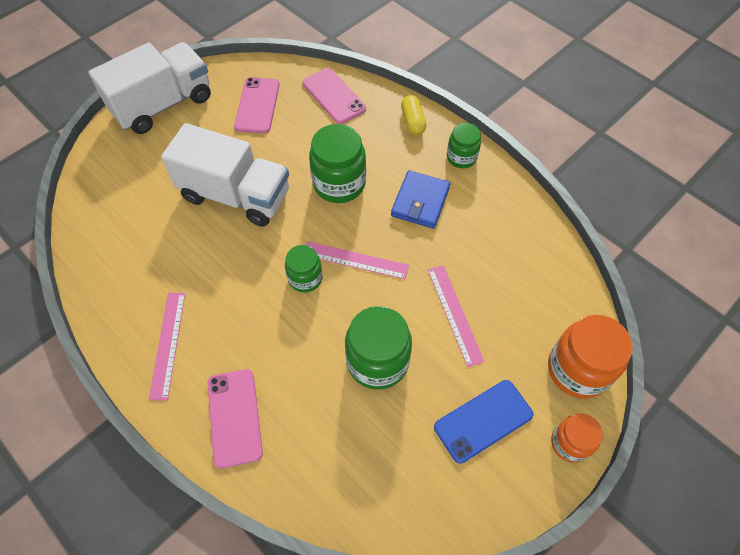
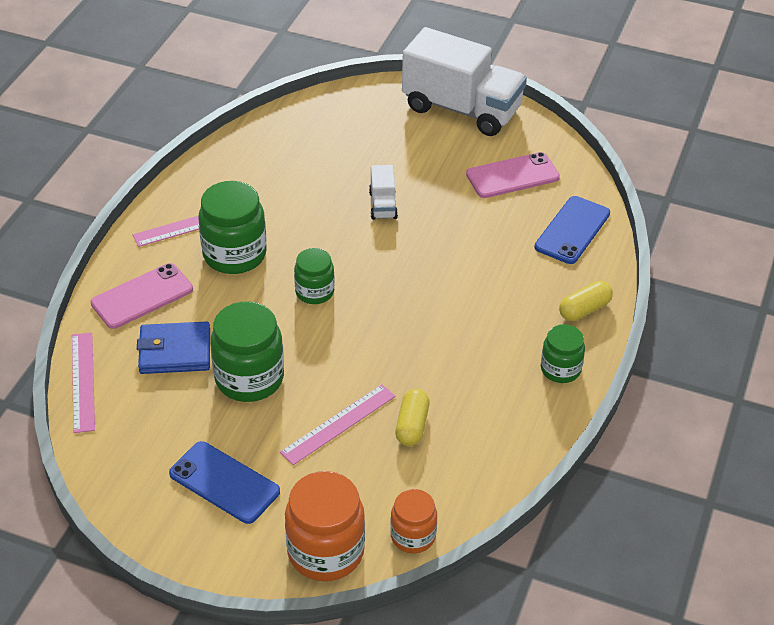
camera: 65 degrees right, 15 degrees down
(236, 195) = (383, 205): white truck -> white truck, size x0.43
(334, 96) = (572, 230): pink phone -> blue phone
(339, 184) = (450, 277): green jar -> green jar (234, 254)
(355, 260) = (359, 322): pink ruler -> pink ruler (83, 381)
(420, 201) = (470, 352): blue wallet -> blue wallet (175, 351)
(476, 265) = (412, 425): none -> yellow capsule
(570, 443) = (233, 564): orange jar -> orange jar (413, 536)

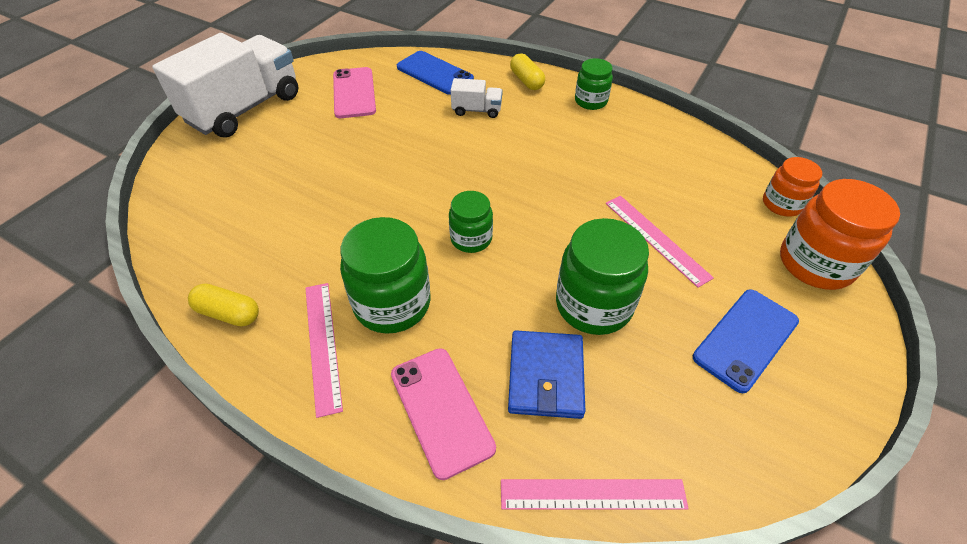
camera: 80 degrees left, 5 degrees up
(383, 205) = (358, 175): white truck -> white truck (477, 110)
(412, 425) = (655, 190): yellow capsule -> yellow capsule (229, 313)

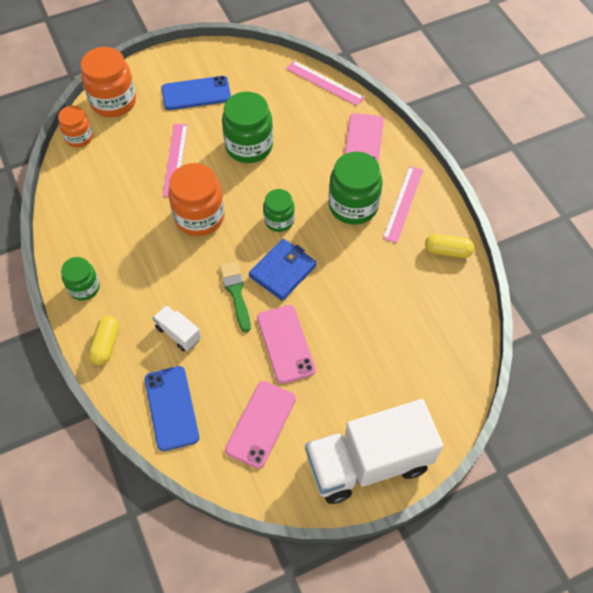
camera: 145 degrees left, 10 degrees up
(229, 313) = (447, 251): yellow capsule -> yellow capsule turned 45 degrees counterclockwise
(373, 144) = (285, 344): none -> pink phone
(454, 157) = (236, 293): none -> green brush
(546, 376) = (304, 129): blue wallet -> blue wallet (282, 271)
(560, 198) = (199, 217): none -> orange jar

